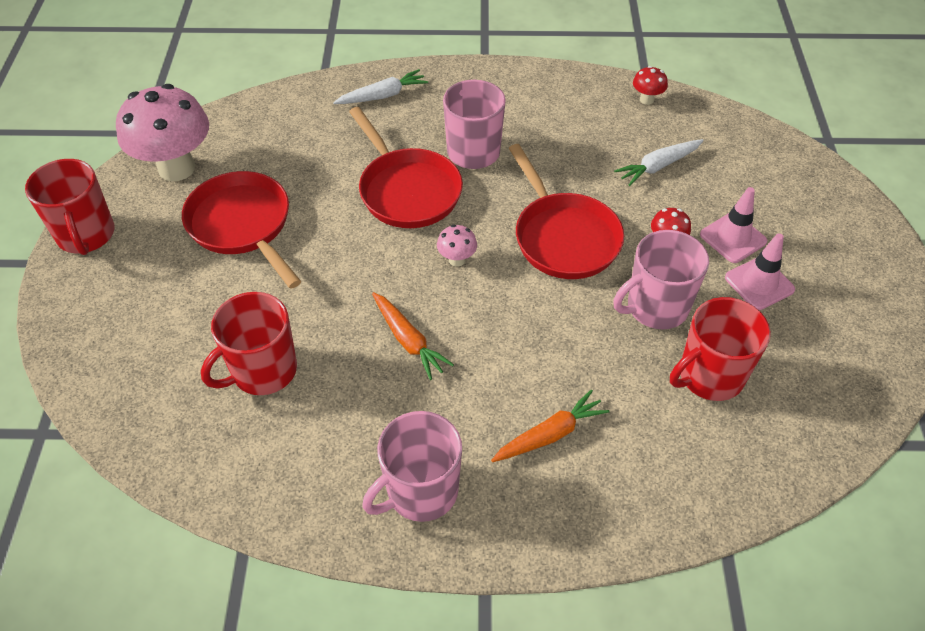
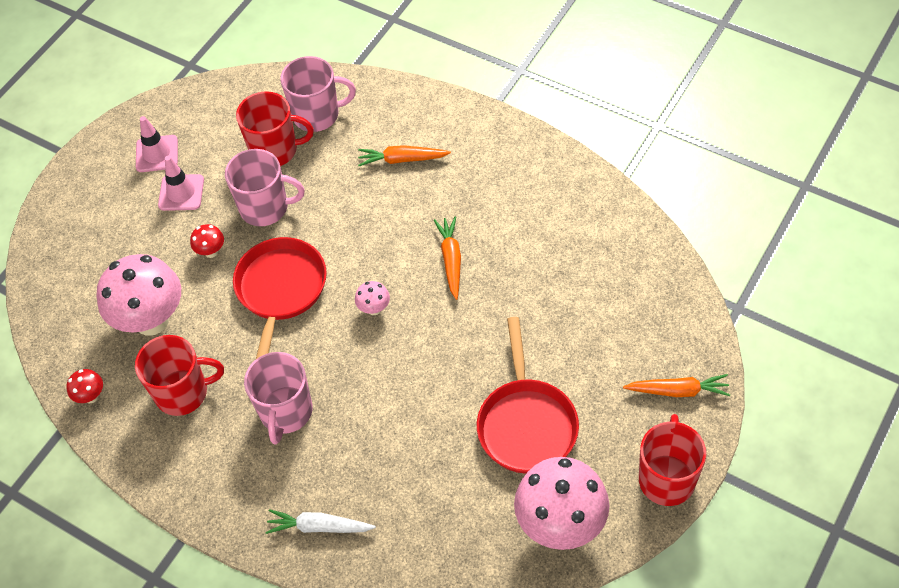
camera: 145 degrees left, 5 degrees up
(93, 313) = (678, 391): none -> orange carrot
(263, 371) = (565, 282): red mug -> red mug (183, 393)
(407, 190) = (369, 395): red pan -> none
(421, 491) = (502, 161): pink mug -> pink mug (317, 115)
(658, 166) = (151, 320): white carrot -> pink mushroom
(733, 238) = (162, 233): pink traffic cone -> pink traffic cone (157, 154)

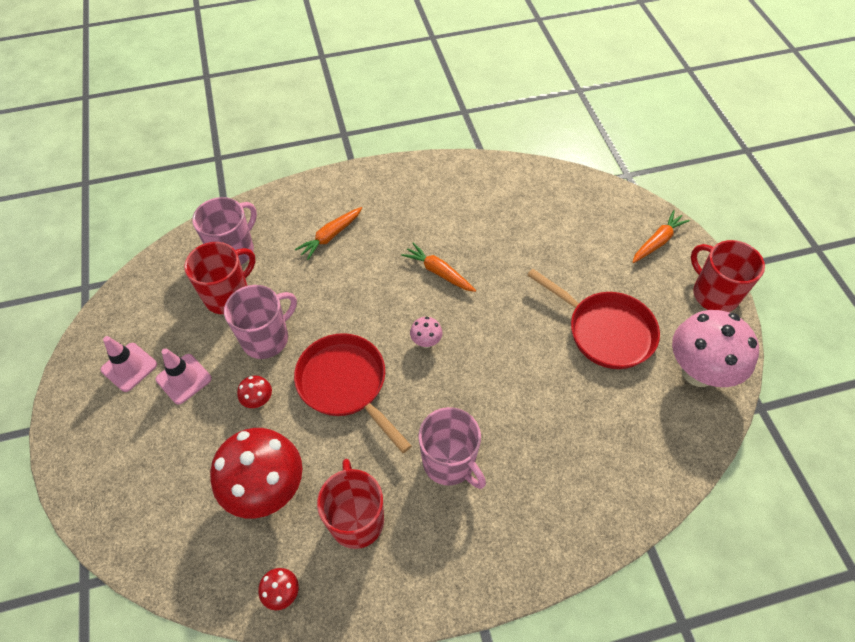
camera: 50 degrees left, 0 degrees up
(151, 320) = (267, 489): pink mushroom -> red mushroom
(183, 393) = (356, 519): red mug -> red mug turned 45 degrees counterclockwise
(319, 527) = (567, 518): white carrot -> none

